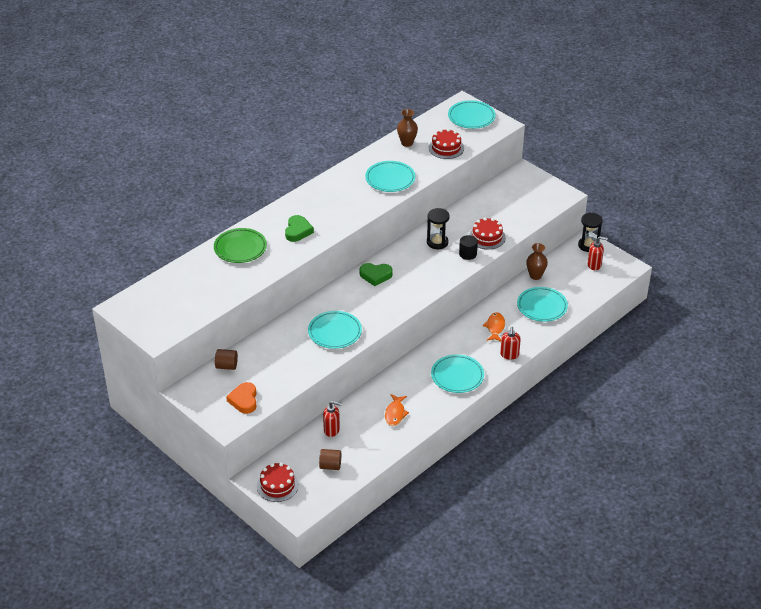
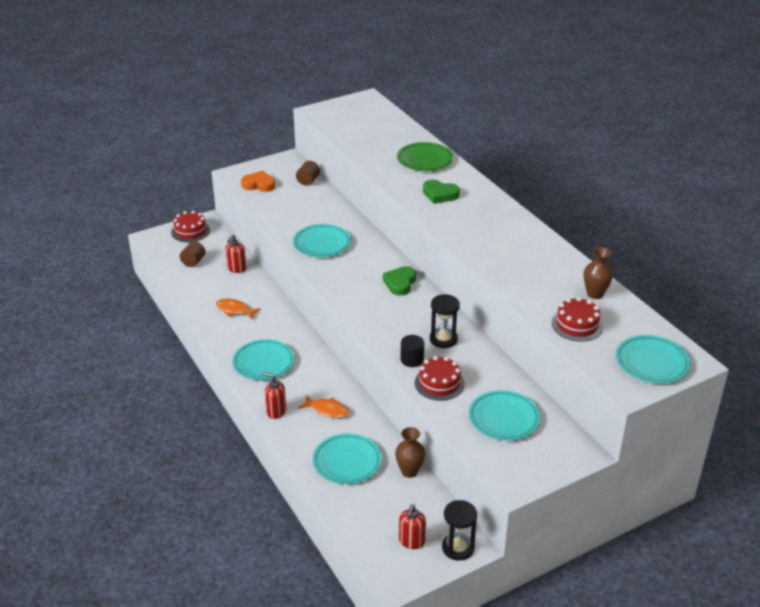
camera: 105 degrees right, 5 degrees down
(390, 179) = (517, 268): turquoise plate -> turquoise plate (503, 419)

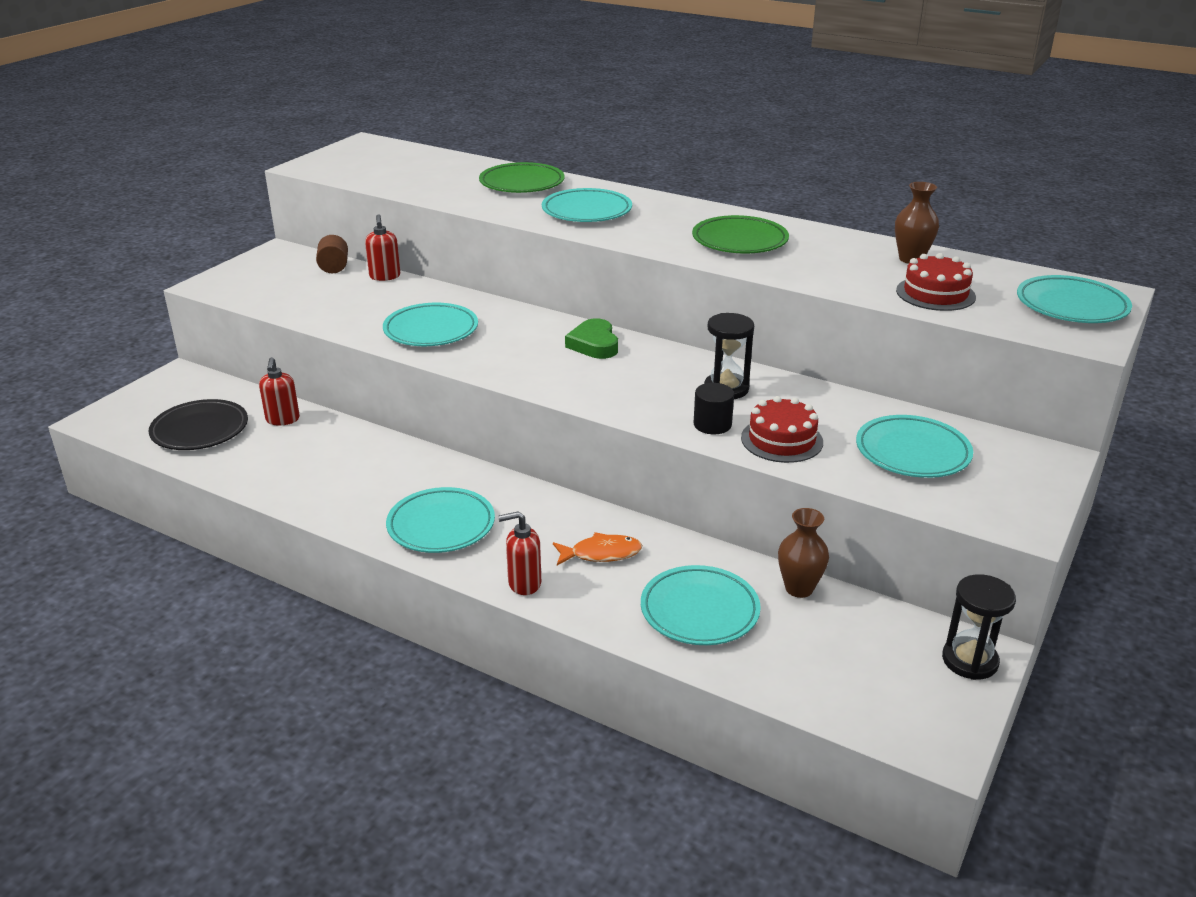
camera: 30 degrees left, 5 degrees down
(190, 231) = (160, 394): red cake -> none
(193, 261) = (200, 430): brown cylinder -> black plate
(234, 310) = (328, 472): orange fish -> none
(259, 185) = (260, 288): orange heart -> none
(411, 541) = (902, 680): red soap dispenser -> red soap dispenser (385, 276)
(440, 194) = (587, 211): green heart -> turquoise plate
(505, 246) = (739, 241): none -> green plate

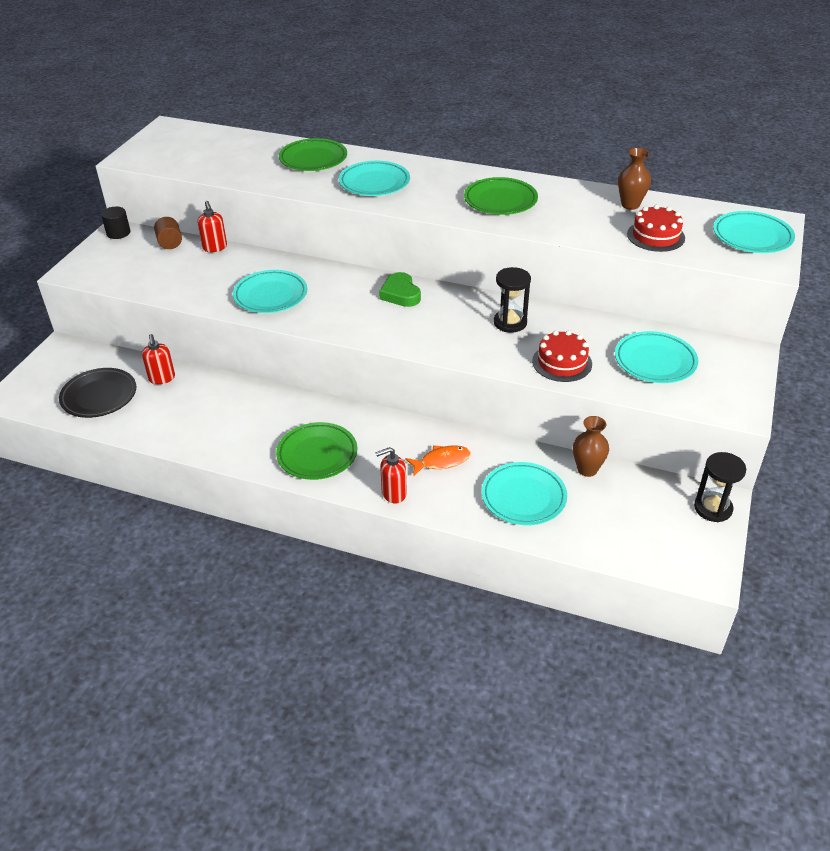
camera: 10 degrees left, 10 degrees up
(441, 525) = (317, 454): turquoise plate -> green plate
(712, 424) = (509, 355): black cylinder -> black cylinder (118, 233)

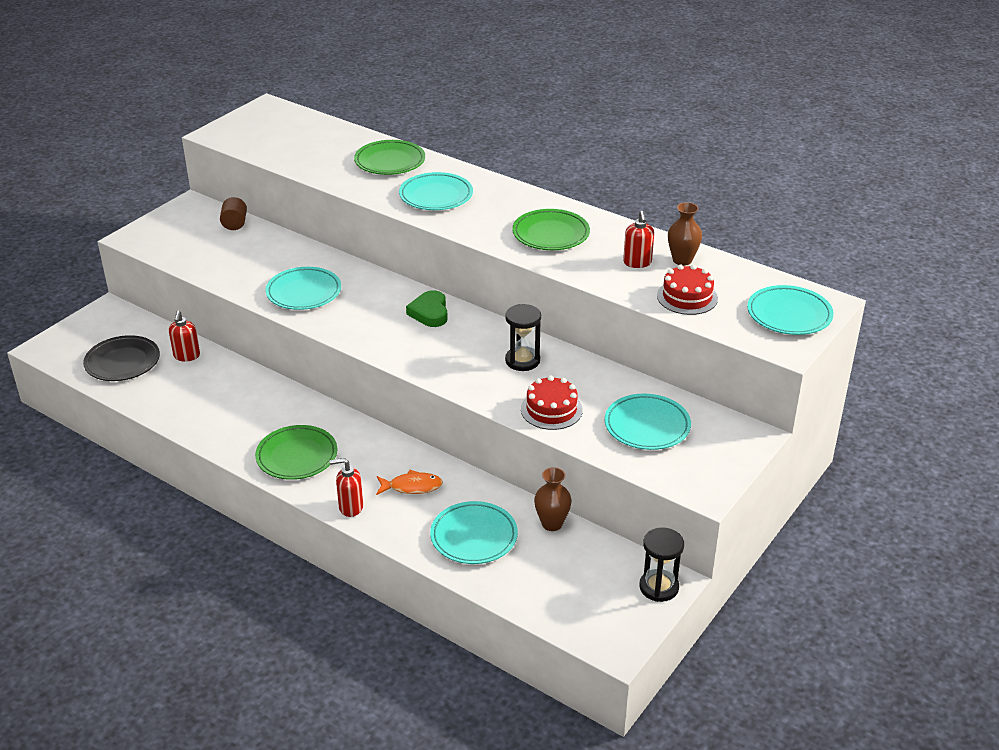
camera: 15 degrees right, 5 degrees down
(118, 233) = (191, 206): black cylinder -> none
(215, 247) = (274, 235): red soap dispenser -> red soap dispenser (637, 263)

